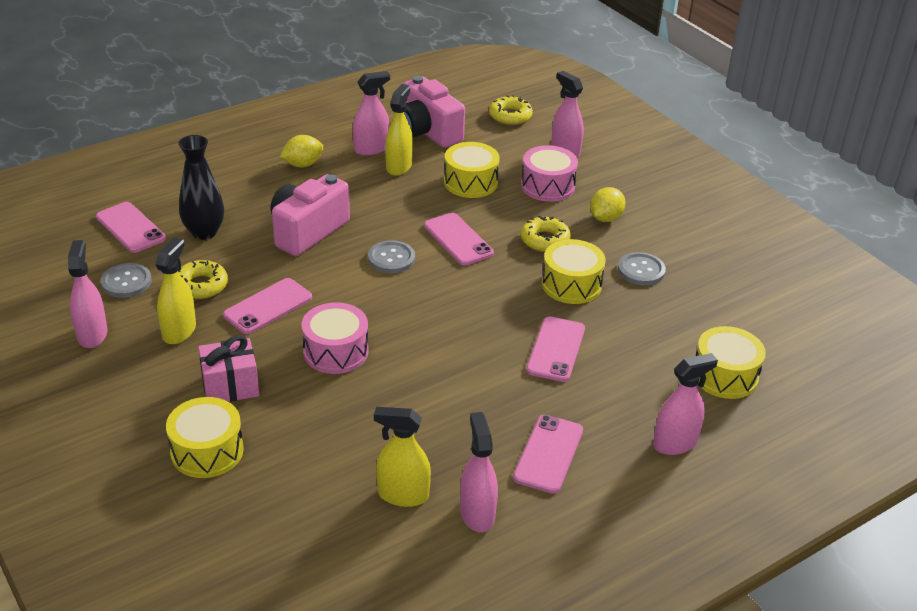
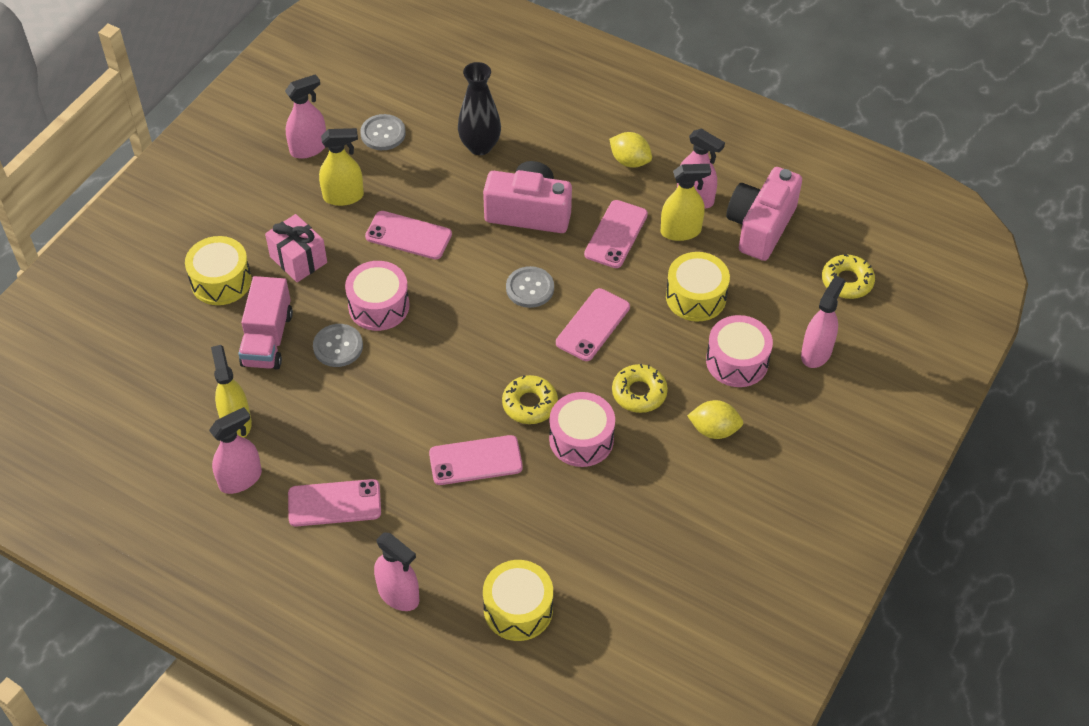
camera: 65 degrees right, 15 degrees up
(130, 228) = (453, 98): pink phone -> pink phone (616, 234)
(201, 286) = (408, 181): yellow donut -> yellow donut (530, 404)
(313, 439) = (267, 339): none -> pink truck
(571, 284) = (581, 439): yellow drum -> pink drum
(641, 270) = (643, 489): grey button -> grey button (338, 346)

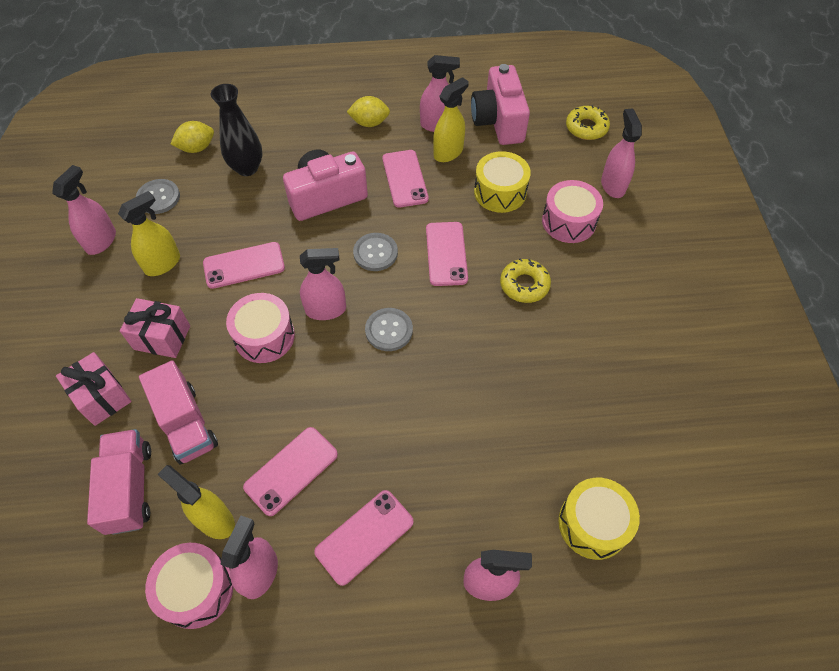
camera: 35 degrees left, 5 degrees up
(194, 362) = (130, 488): none -> pink truck
(221, 281) = (102, 397): yellow drum -> pink gift
(338, 346) = (256, 392): grey button -> grey button (389, 330)
(446, 313) = (326, 310): none -> pink spray bottle
(475, 460) = (450, 417): pink phone -> pink phone (291, 470)
(530, 404) = (453, 343): yellow donut -> none
(581, 439) = (515, 347): pink drum -> pink drum (196, 589)
(714, 430) = (599, 280): yellow lemon -> yellow lemon (197, 148)

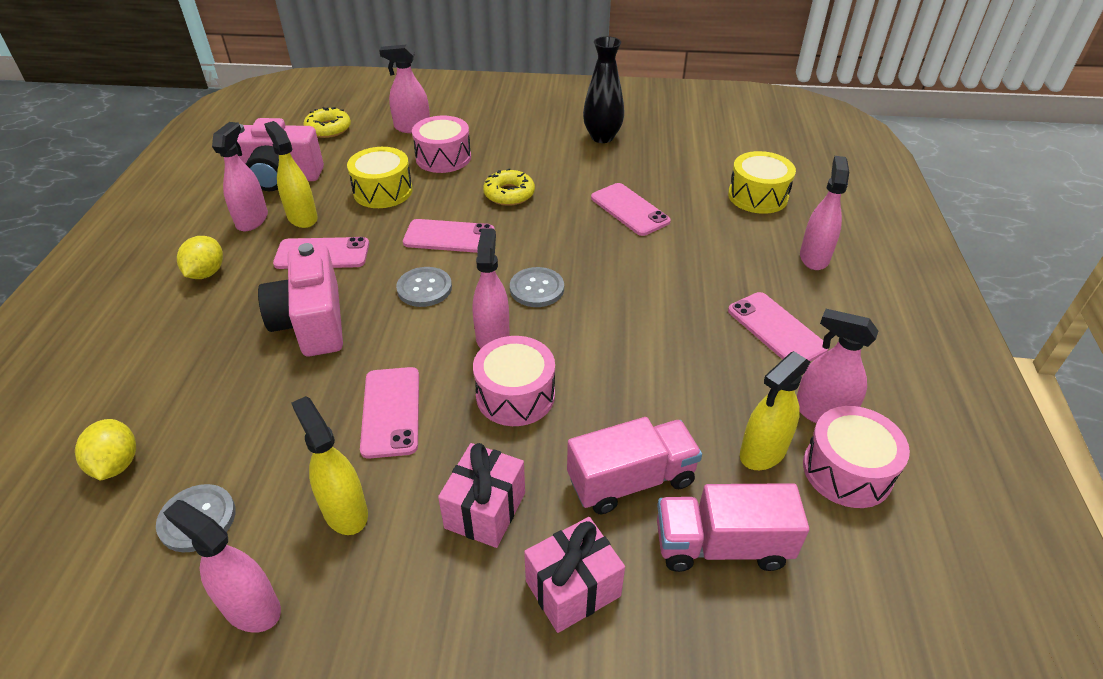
camera: 80 degrees left, 15 degrees down
(247, 168) = (205, 401): black vase -> black vase (602, 137)
(291, 470) = (702, 380): pink phone -> pink phone (629, 210)

